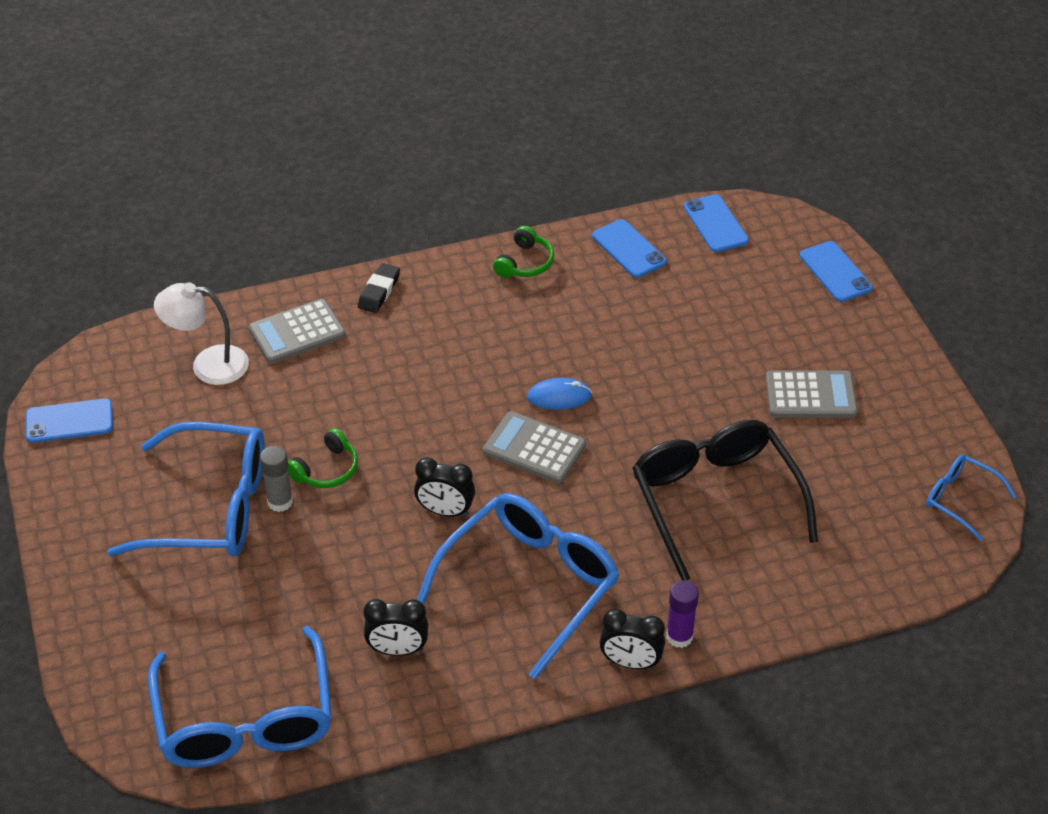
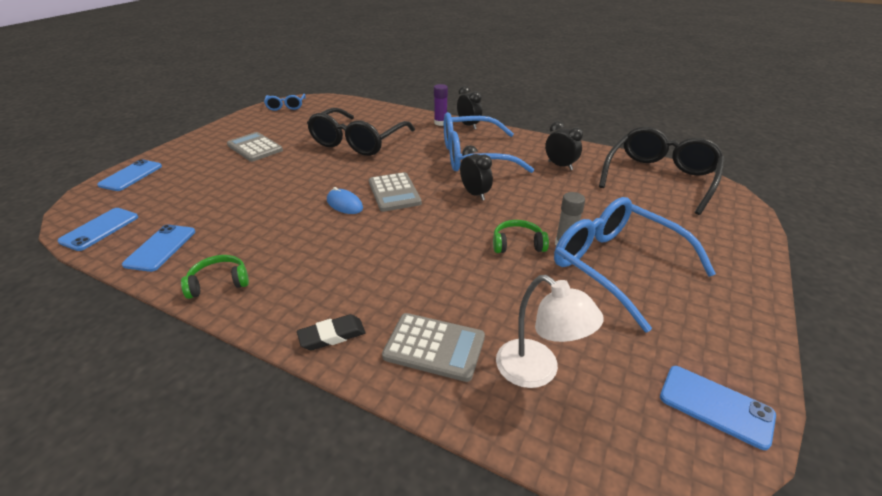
camera: 135 degrees left, 10 degrees down
(245, 719) = (659, 178): blue glasses -> black glasses

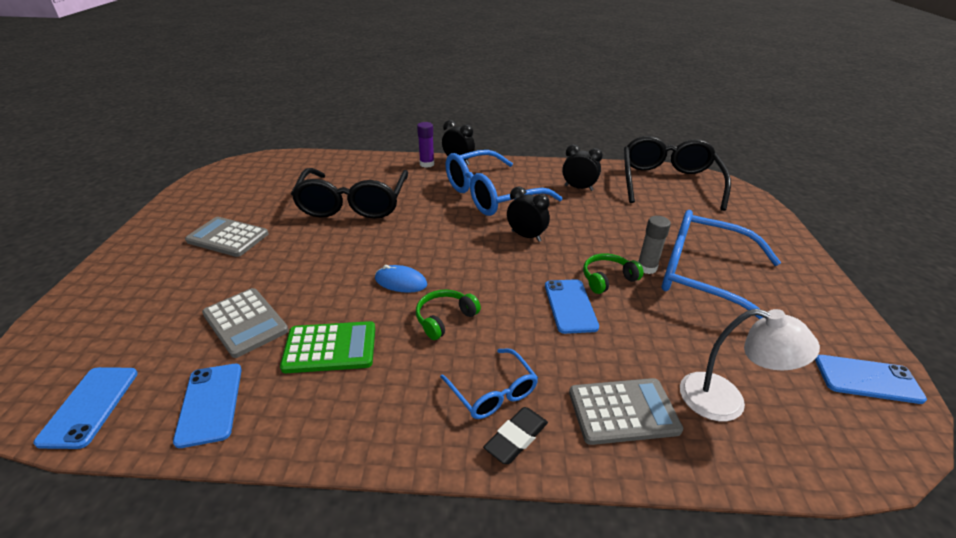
camera: 25 degrees left, 0 degrees up
(131, 175) = (72, 316): blue phone -> blue phone (570, 306)
(219, 283) = (331, 423): green headphones -> green headphones (445, 319)
(258, 235) = (330, 348): none -> green calculator
(286, 106) = (224, 176): blue glasses -> blue glasses (493, 392)
(394, 192) = (444, 254): grey calculator -> grey calculator (245, 322)

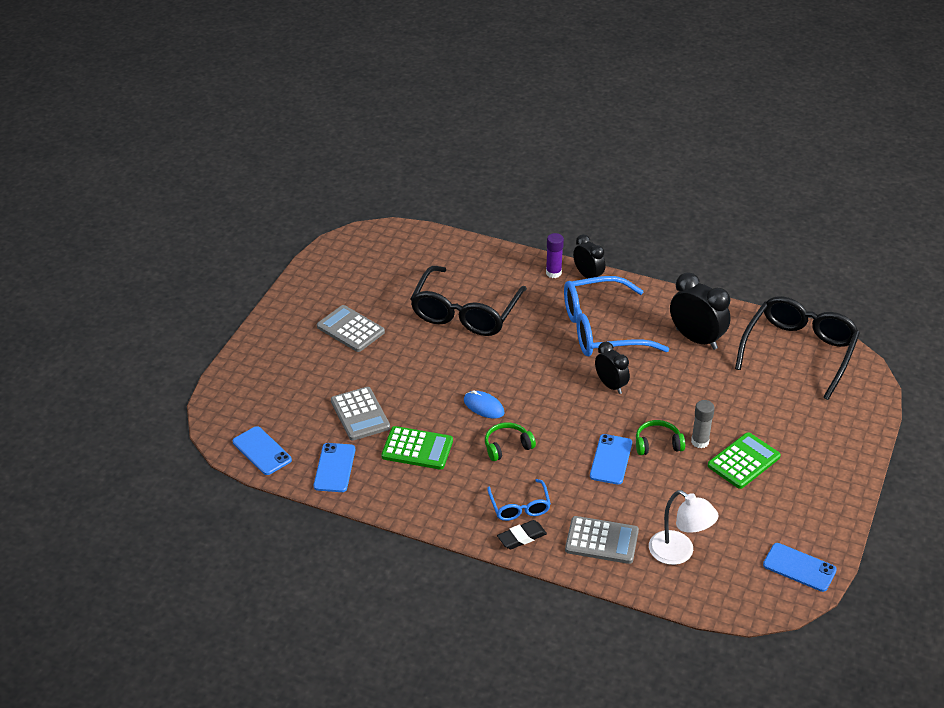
camera: 20 degrees right, 5 degrees up
(90, 406) = (262, 451): blue phone -> blue phone turned 60 degrees counterclockwise
(578, 188) = (696, 339): black clock -> black clock, size x1.58
(703, 276) = (744, 461): blue glasses -> green calculator

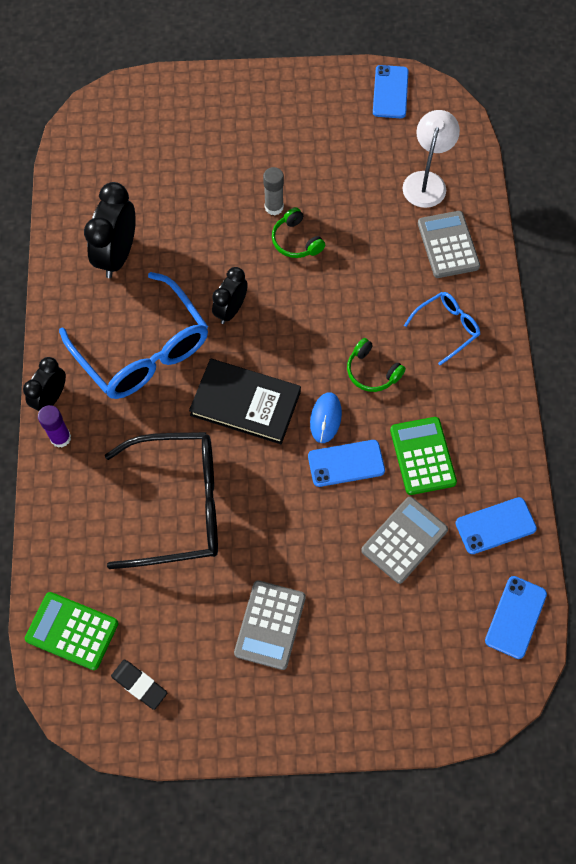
camera: 115 degrees left, 25 degrees up
(521, 537) = (483, 311): black eraser -> black eraser (139, 685)
(523, 368) = (245, 403): none -> black book
(611, 459) = (339, 273): blue phone -> blue phone (346, 463)
(744, 461) = (282, 165): green calculator -> green calculator (72, 631)
(799, 351) = (96, 161): black glasses -> none

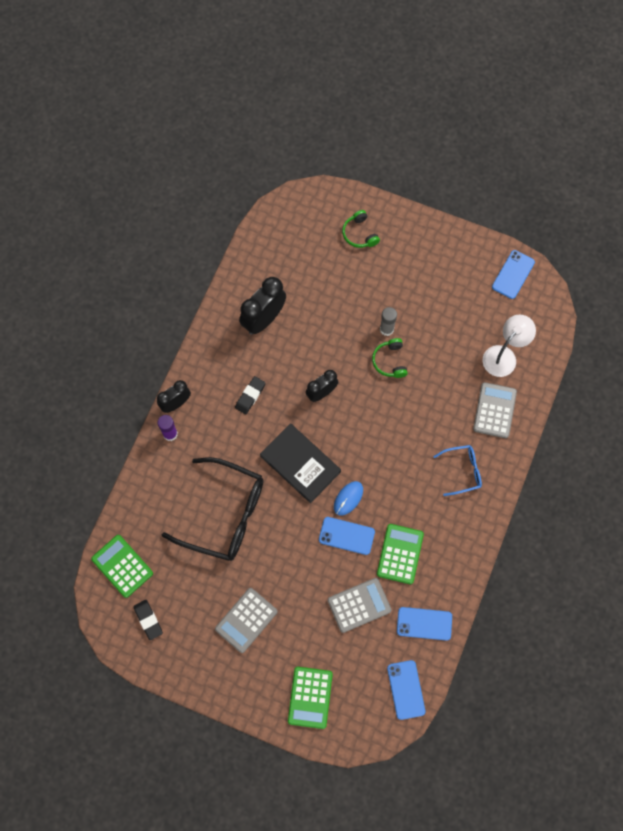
camera: 25 degrees right, 5 degrees up
(143, 350) = (250, 396): blue glasses -> black eraser
(372, 371) = (395, 479): green headphones -> green headphones (359, 234)
(401, 684) = (310, 697): none -> green calculator
(515, 617) = (406, 689): blue phone -> blue phone turned 60 degrees counterclockwise

